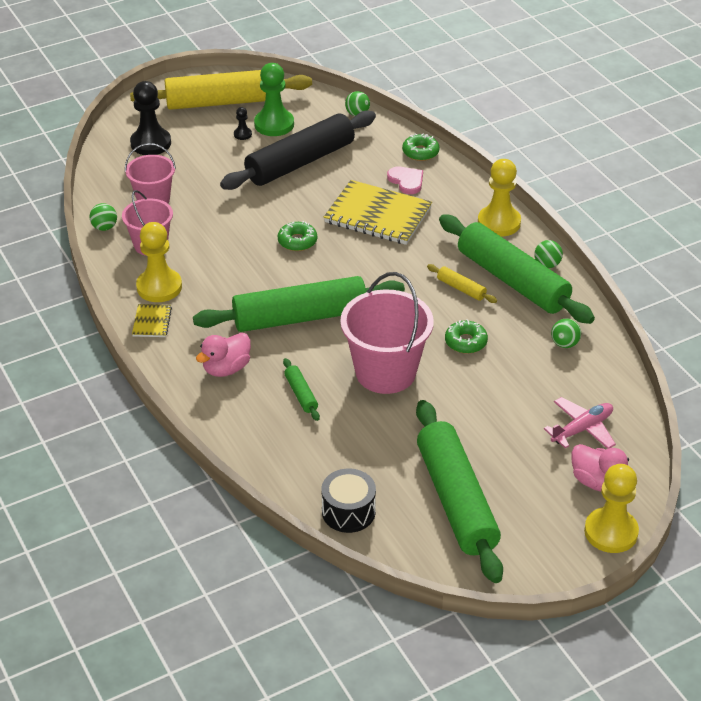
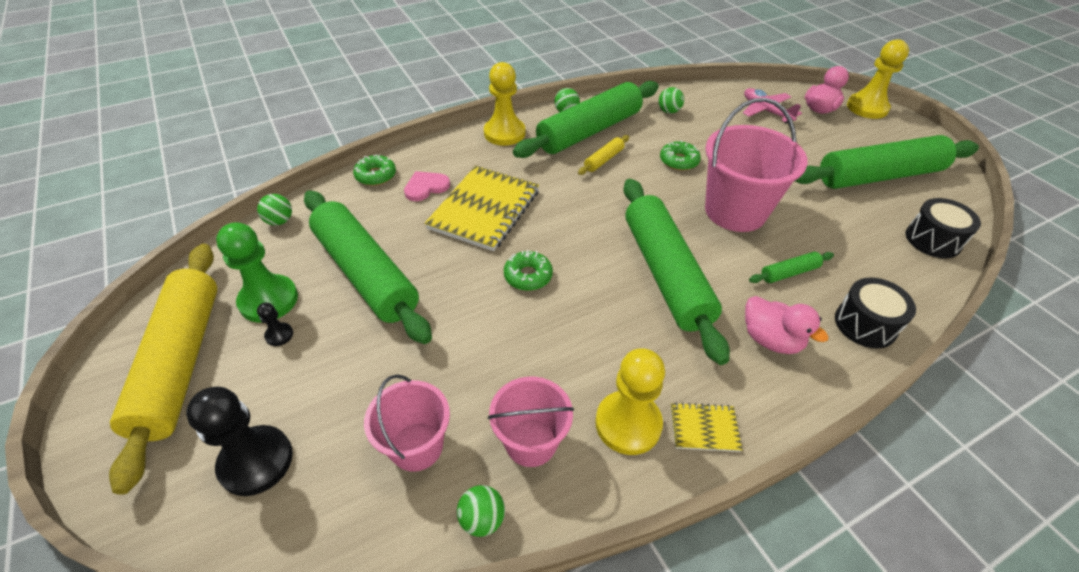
camera: 90 degrees left, 5 degrees up
(239, 429) = (865, 324): none -> black drum
(300, 162) = (365, 273): black rolling pin -> green rolling pin

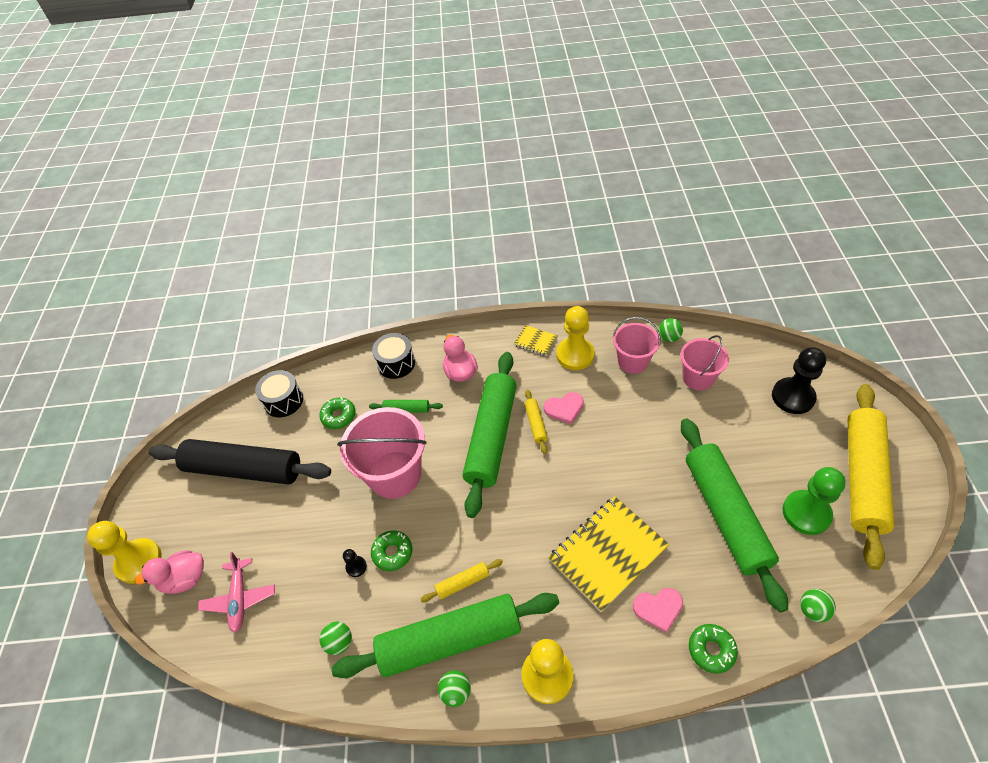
camera: 150 degrees left, 5 degrees up
(279, 335) = (792, 477): black pawn -> black pawn (356, 567)
(528, 276) = (594, 468): green donut -> green donut (339, 416)
(598, 334) = (564, 408): none -> pink heart
(623, 303) = (536, 424): none -> yellow rolling pin
(879, 176) = (244, 469): green rolling pin -> black rolling pin

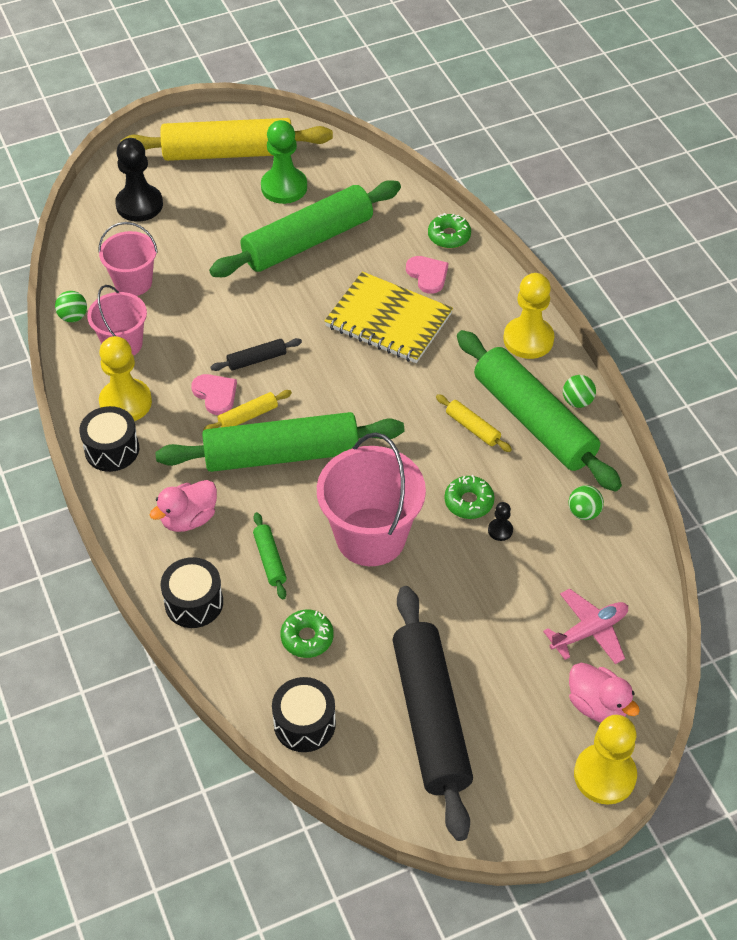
camera: 115 degrees left, 0 degrees up
(535, 341) = (112, 449): yellow notebook -> black drum
(591, 442) = (257, 360): none -> black rolling pin
(812, 610) = (382, 178): green ball -> none

